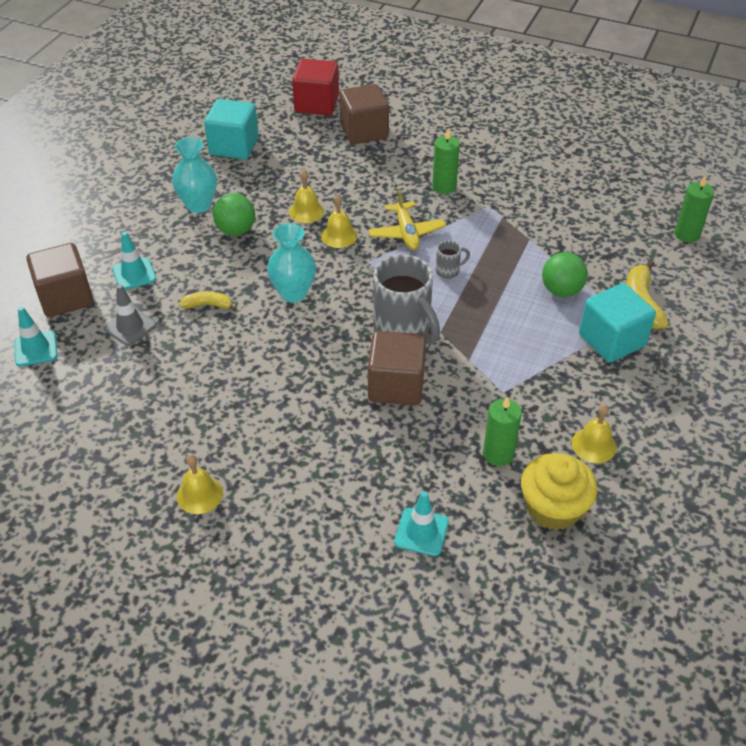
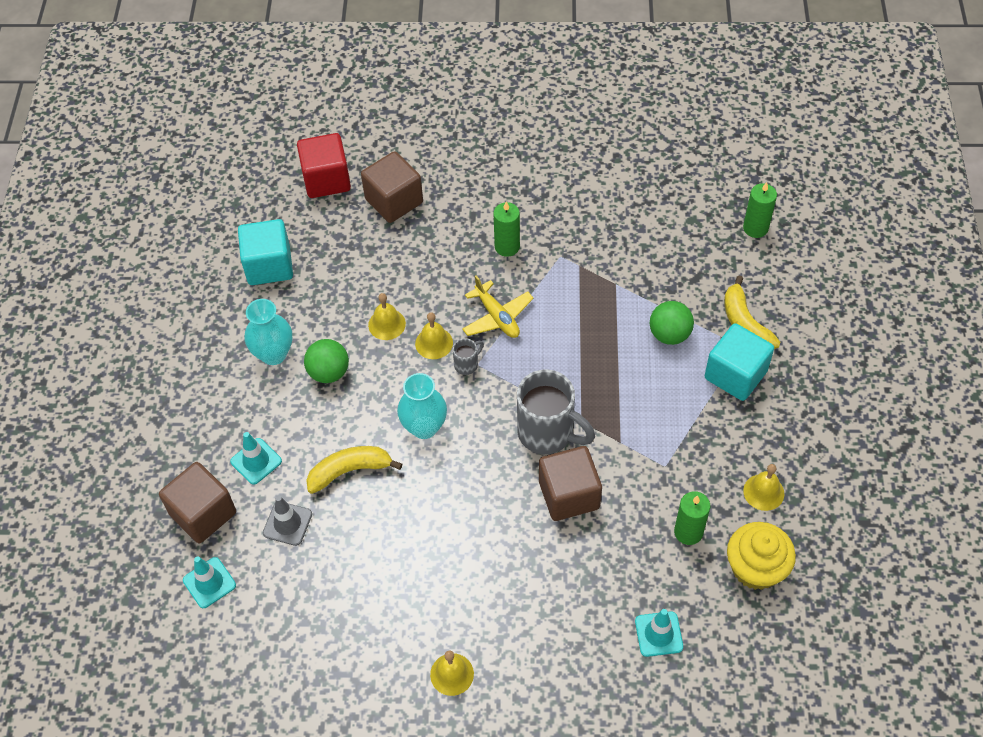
camera: 20 degrees left, 10 degrees up
(208, 305) = (349, 471): yellow banana -> yellow banana, size x1.64
(448, 271) = (557, 349): grey mug -> grey mug (467, 364)

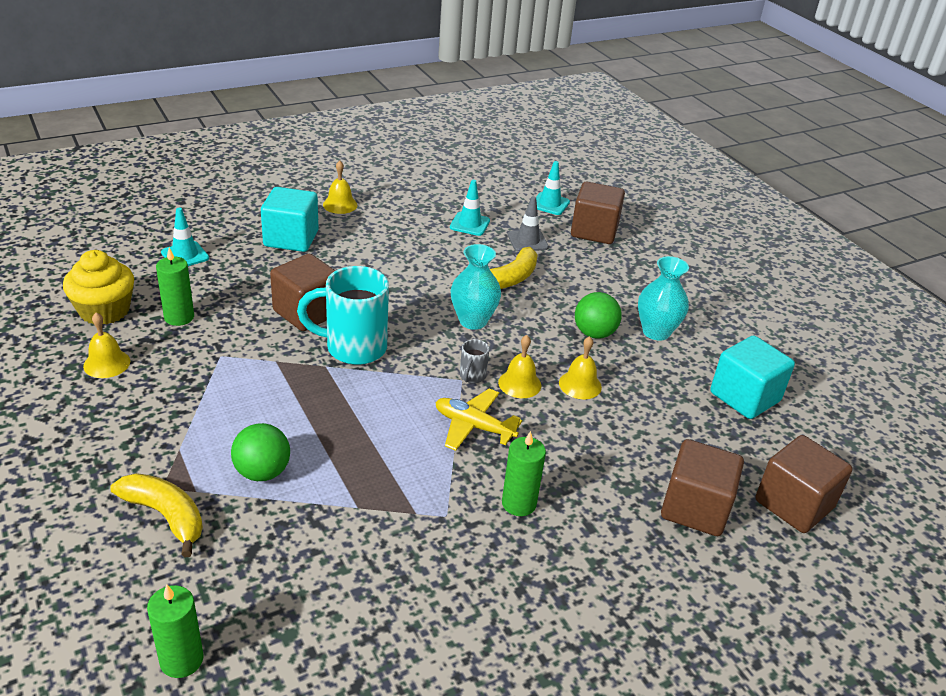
camera: 145 degrees right, 20 degrees down
(256, 461) = (589, 265): turquoise traffic cone -> turquoise traffic cone (469, 224)
(326, 180) = (794, 504): red cube -> brown cube
(548, 433) = (353, 348): grey mug -> turquoise mug
(735, 375) = (164, 455): turquoise cube -> turquoise cube (291, 239)

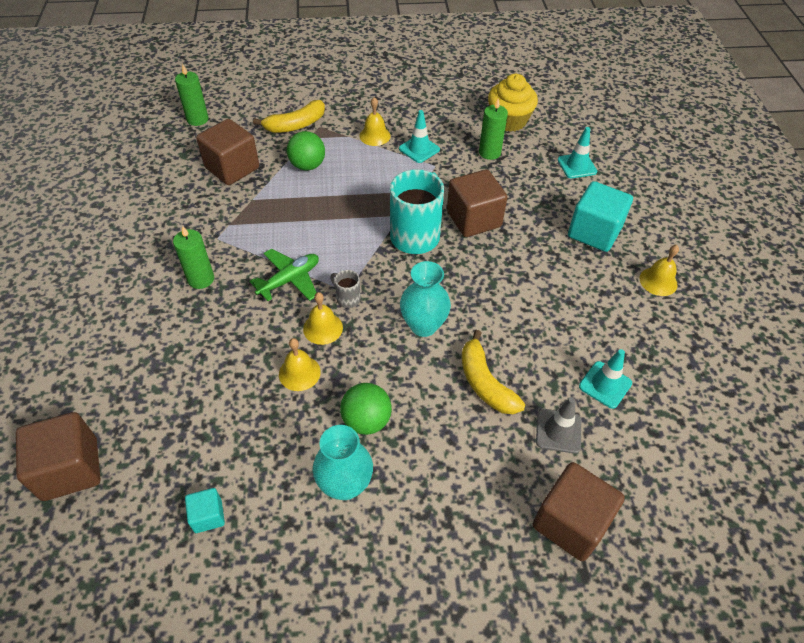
camera: 115 degrees right, 15 degrees up
(107, 363) = (447, 117): yellow bell -> yellow bell (375, 135)
(473, 426) = (289, 280): yellow plane -> green plane
(550, 204) = (648, 497): turquoise traffic cone -> turquoise traffic cone (419, 149)
(695, 508) = (121, 388): brown cube -> brown cube (232, 168)
(744, 397) = (208, 516): turquoise cube -> turquoise cube, size x0.51

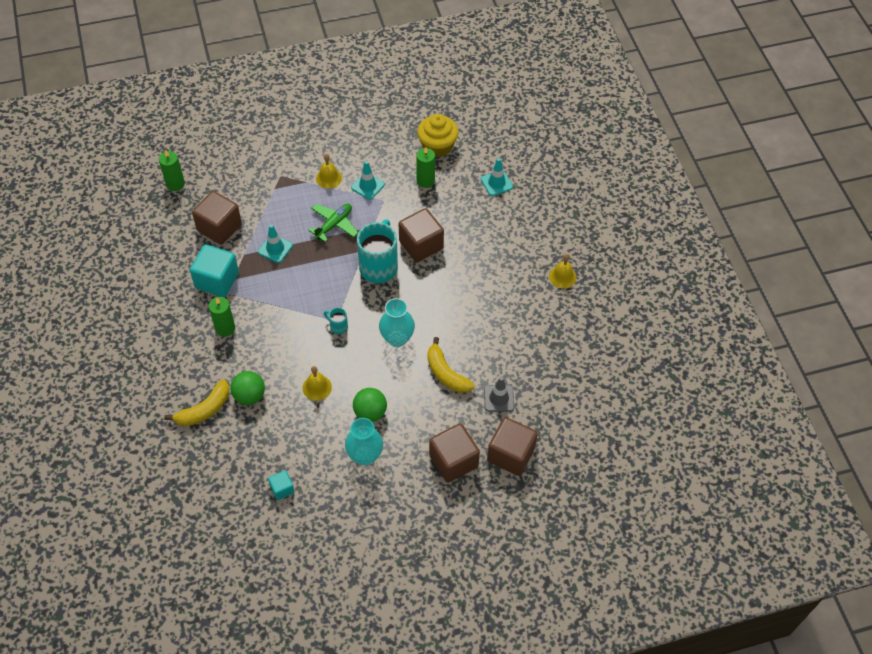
camera: 10 degrees left, 5 degrees up
(70, 469) = (182, 476): brown cube -> brown cube (453, 461)
(289, 280) = (292, 318): green plane -> green plane (334, 224)
(296, 125) = (260, 177): yellow banana -> yellow banana (204, 410)
(307, 165) = (280, 216): green ball -> green ball (249, 396)
(323, 328) = (325, 352): yellow bell -> none
(347, 298) = (338, 326): grey mug -> turquoise mug
(594, 232) = (513, 242): turquoise cube -> turquoise cube (217, 280)
(605, 385) = (528, 361): turquoise traffic cone -> turquoise traffic cone (275, 248)

